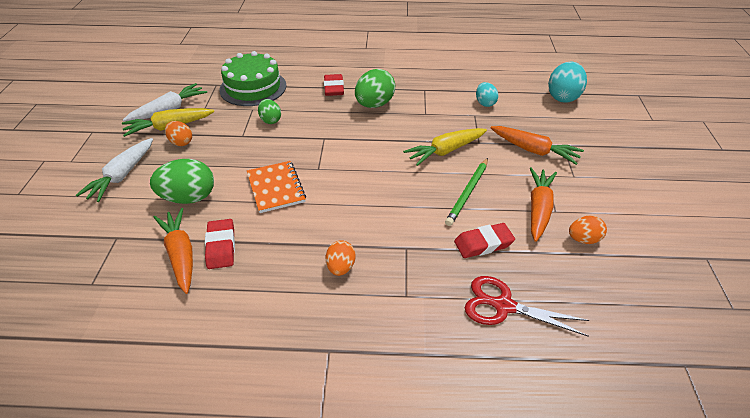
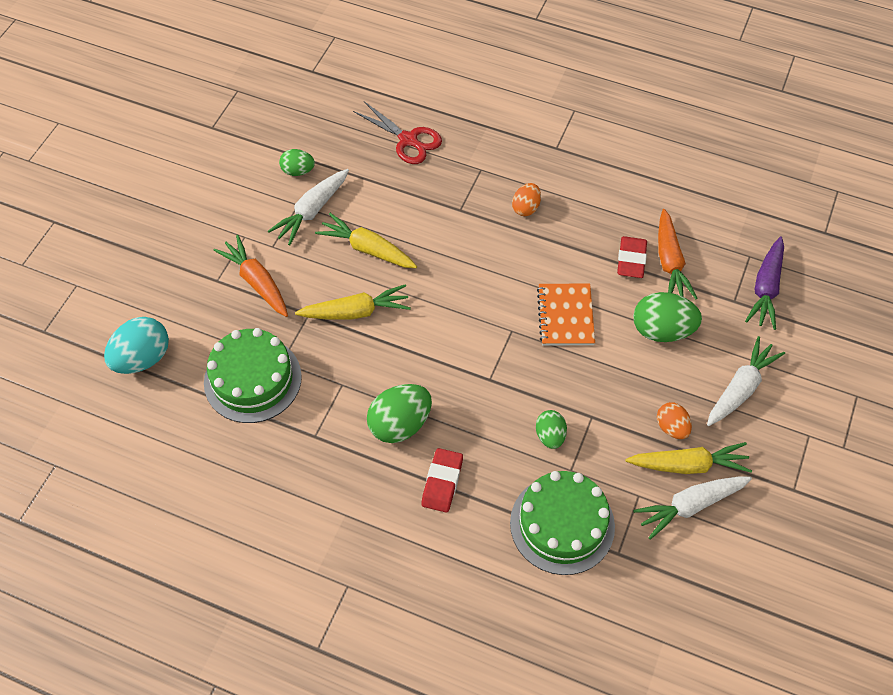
camera: 160 degrees left, 15 degrees up
(80, 256) = (766, 288): none -> purple carrot
(468, 193) = (367, 249): green pencil -> yellow carrot
(483, 244) = (389, 193): red eraser -> none
(485, 103) = (252, 379): turquoise egg -> green cake
(539, 209) = (312, 211): orange carrot -> white carrot
(583, 239) = (298, 171): orange egg -> green egg

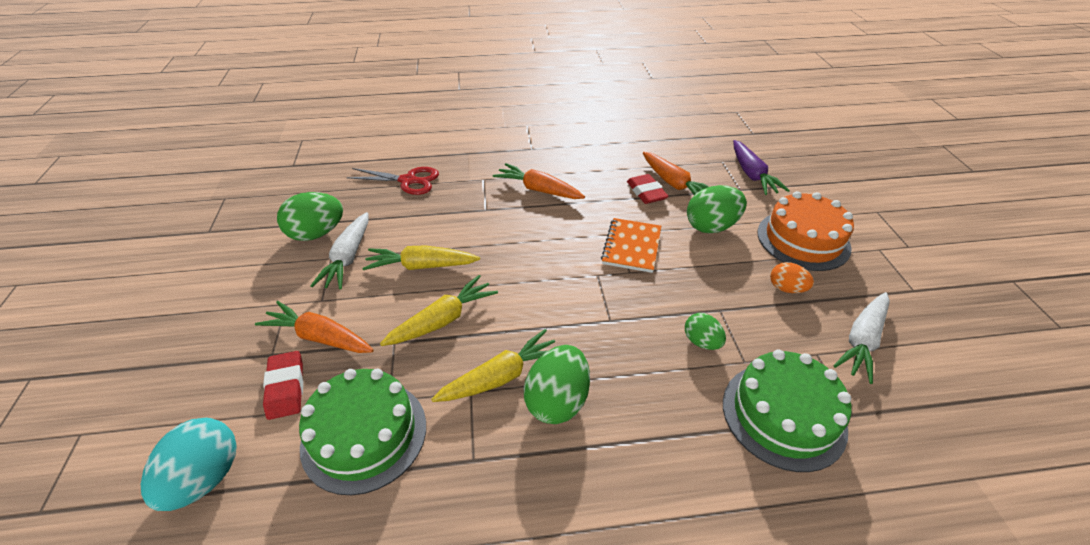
camera: 30 degrees left, 15 degrees down
(298, 171) = (316, 234): green egg -> green egg, size x1.70
(442, 482) = (642, 436): red eraser -> red eraser (286, 388)
(526, 208) = (539, 190): orange egg -> orange carrot
(565, 316) = (631, 246): orange notebook -> orange notebook turned 45 degrees clockwise
(688, 465) = (827, 310): yellow carrot -> yellow carrot (501, 377)
(740, 388) = (803, 240): white carrot -> orange cake

